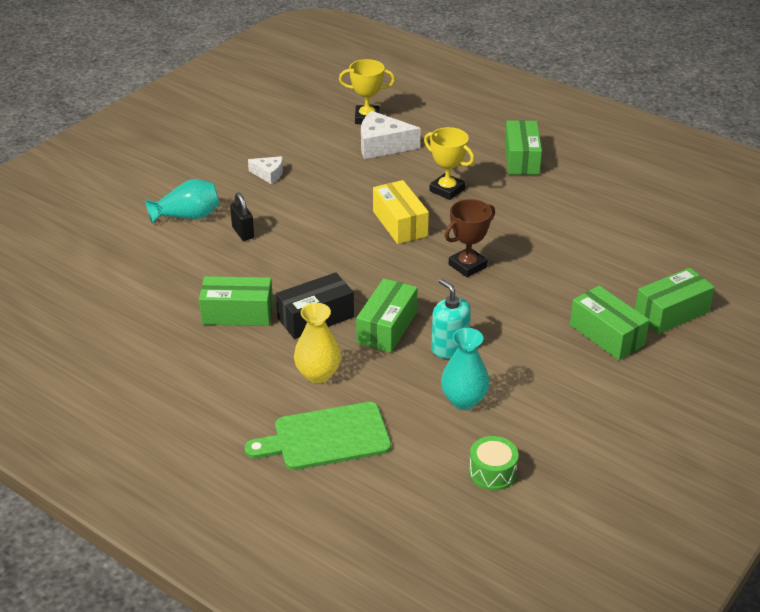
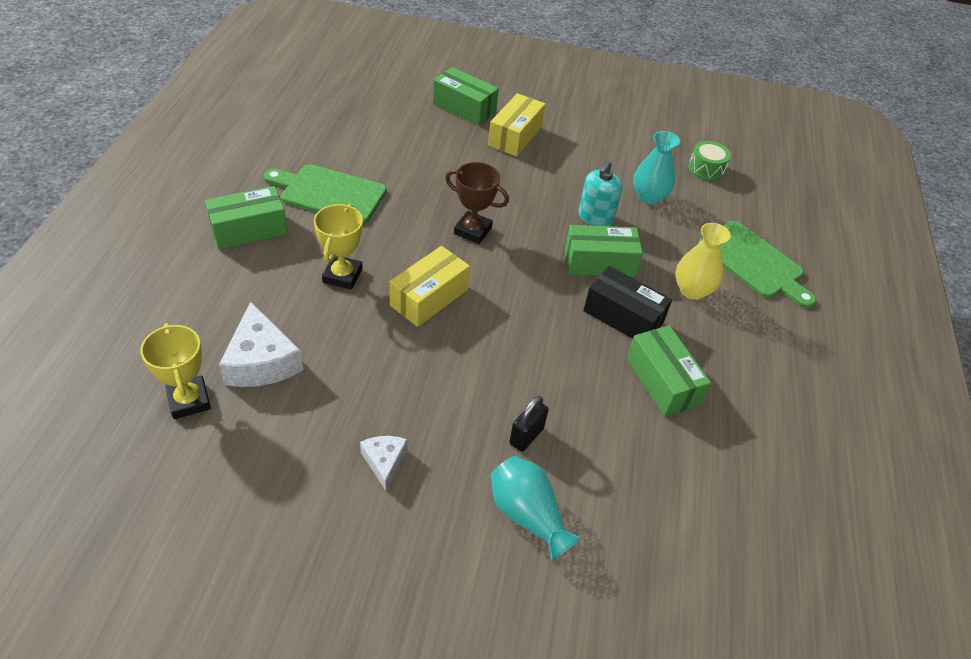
camera: 120 degrees left, 10 degrees up
(552, 202) = (329, 193): none -> green cutting board
(606, 335) = (515, 136): green box -> yellow box

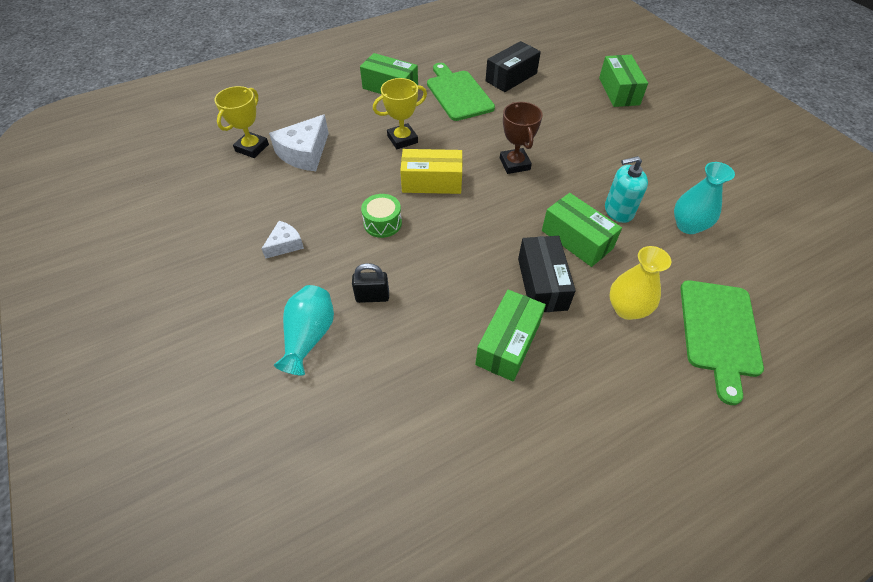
camera: 55 degrees right, 5 degrees up
(356, 146) = (511, 77): none -> black box
(515, 136) = (632, 127): yellow box -> none
(706, 169) = (779, 239): green drum -> green drum (382, 223)

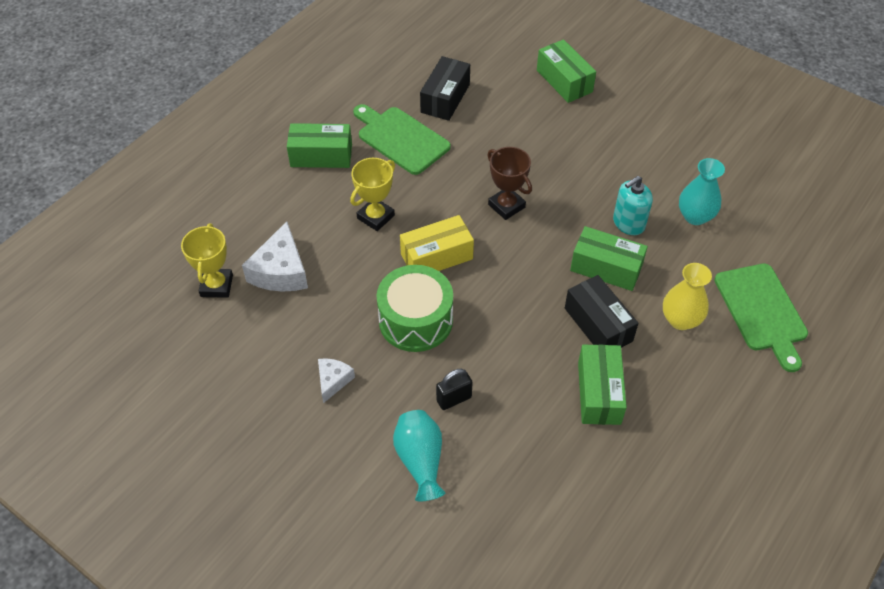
camera: 25 degrees left, 0 degrees up
(382, 223) = (415, 320): green drum -> green drum, size x1.80

